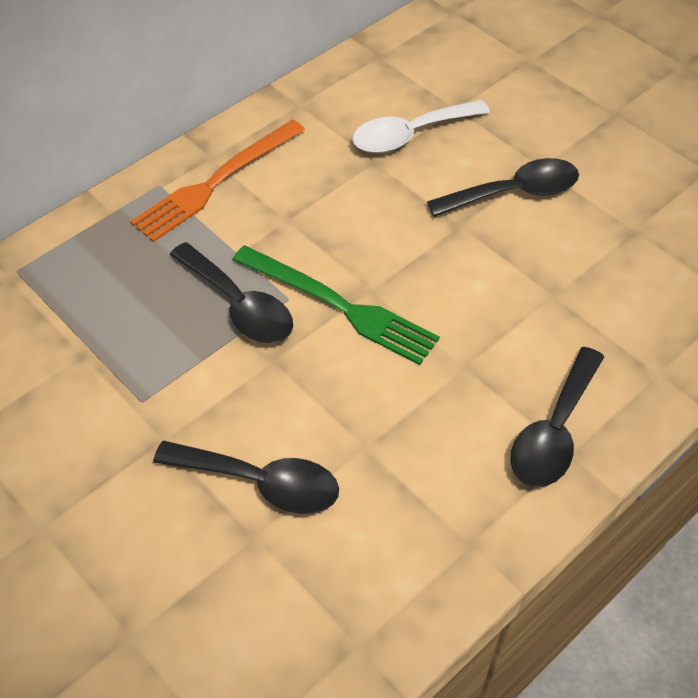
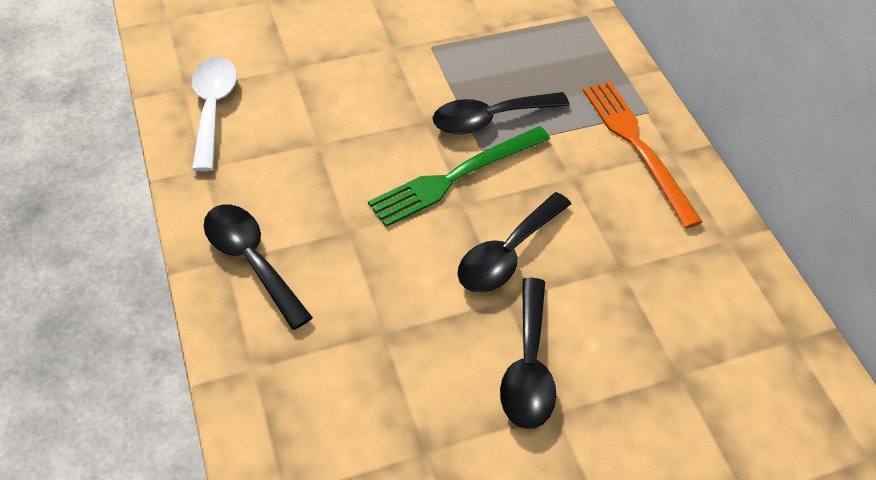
camera: 110 degrees right, 0 degrees up
(261, 483) = (327, 82): black spoon -> black spoon (507, 254)
(410, 135) = (650, 313): white spoon -> white spoon (213, 108)

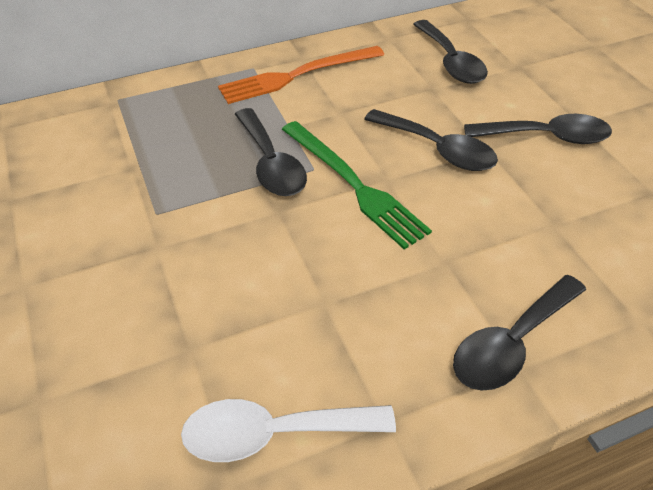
camera: 90 degrees left, 5 degrees down
(681, 298) = (451, 62): none -> black spoon

